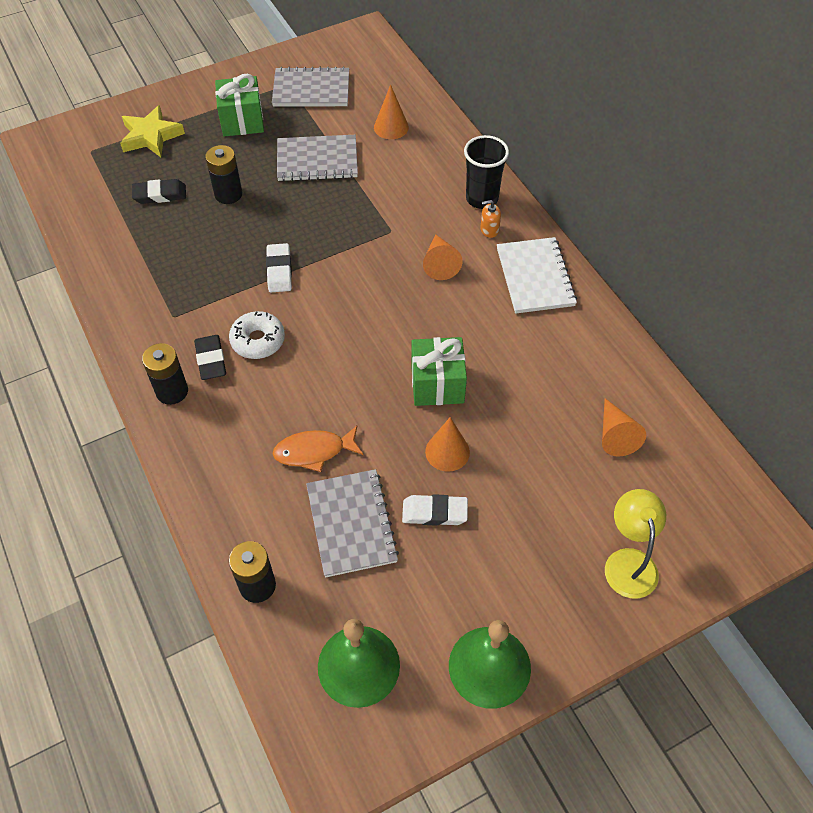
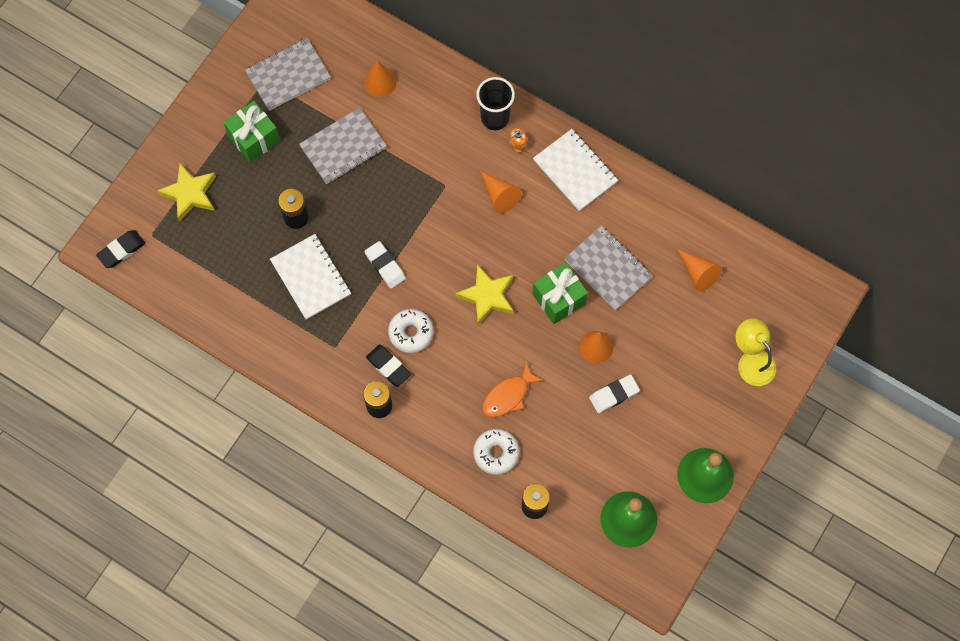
camera: 30 degrees left, 15 degrees up
(160, 194) = (241, 246): black eraser -> black eraser (121, 250)
(200, 247) = (310, 277): none -> white notebook
(257, 503) = (496, 453): none -> white donut
(351, 524) = (566, 432): grey notebook -> grey notebook (608, 269)
(362, 345) = (487, 296): none -> yellow star

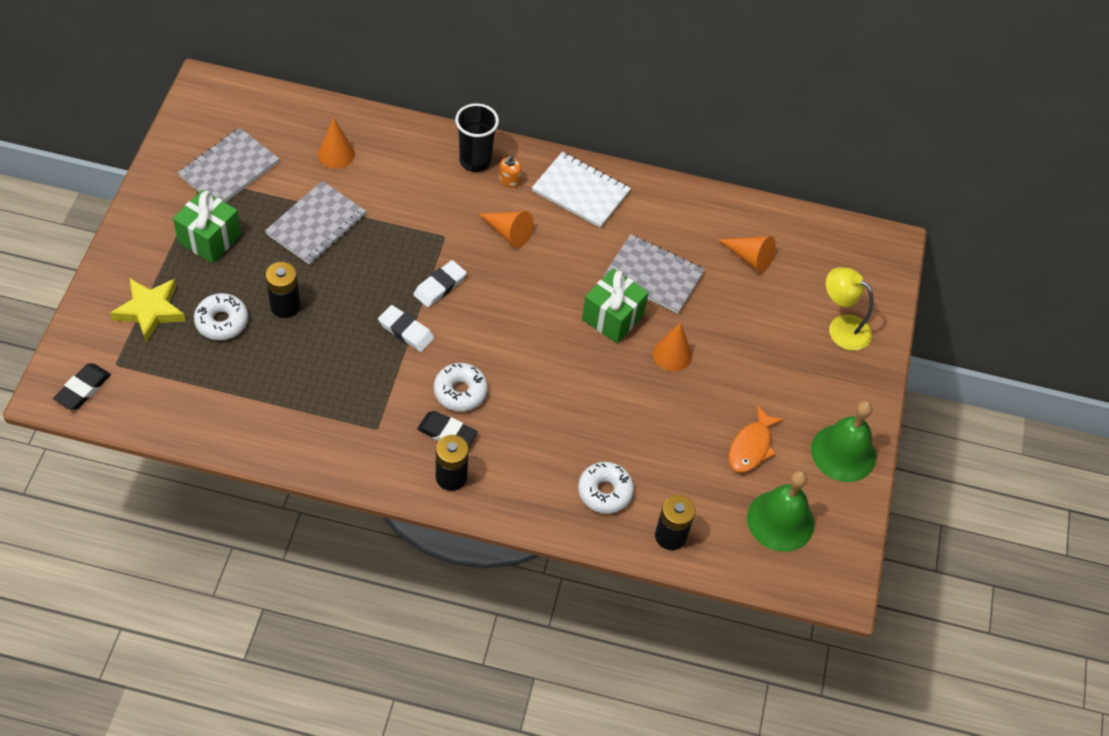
camera: 25 degrees left, 15 degrees down
(242, 218) = (222, 321): none -> white donut
(310, 277) = (323, 363): white notebook -> none
(487, 296) = (533, 333): yellow star -> none
(508, 395) = (595, 428): orange fish -> orange fish (751, 446)
(614, 395) = (711, 397): white eraser -> white eraser (440, 286)

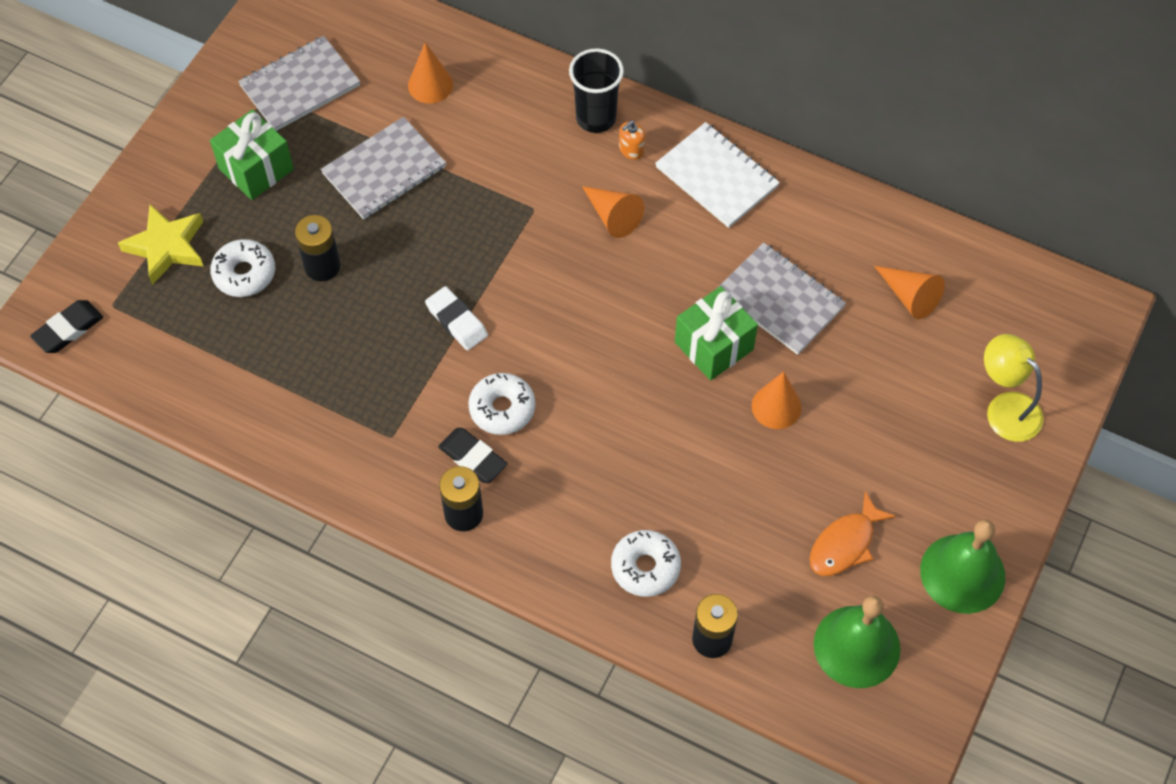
camera: 20 degrees right, 5 degrees up
(440, 286) = (512, 271): white eraser -> none

